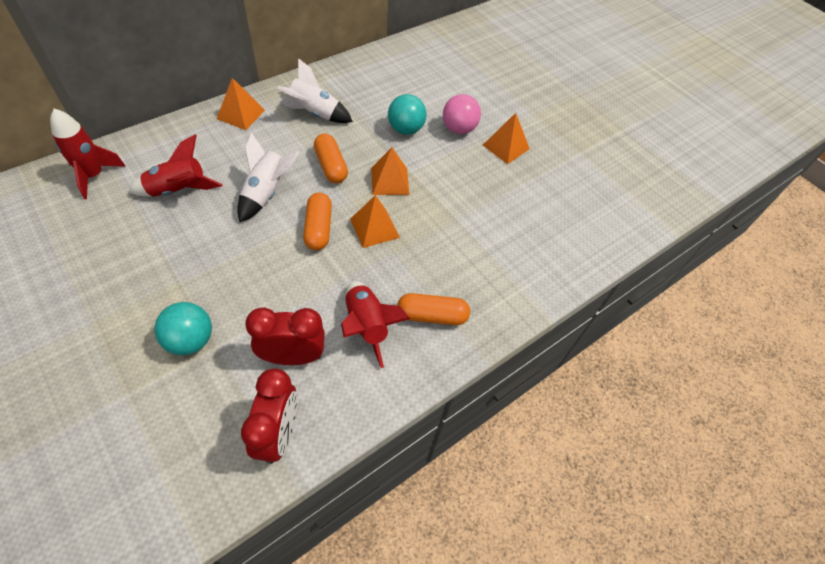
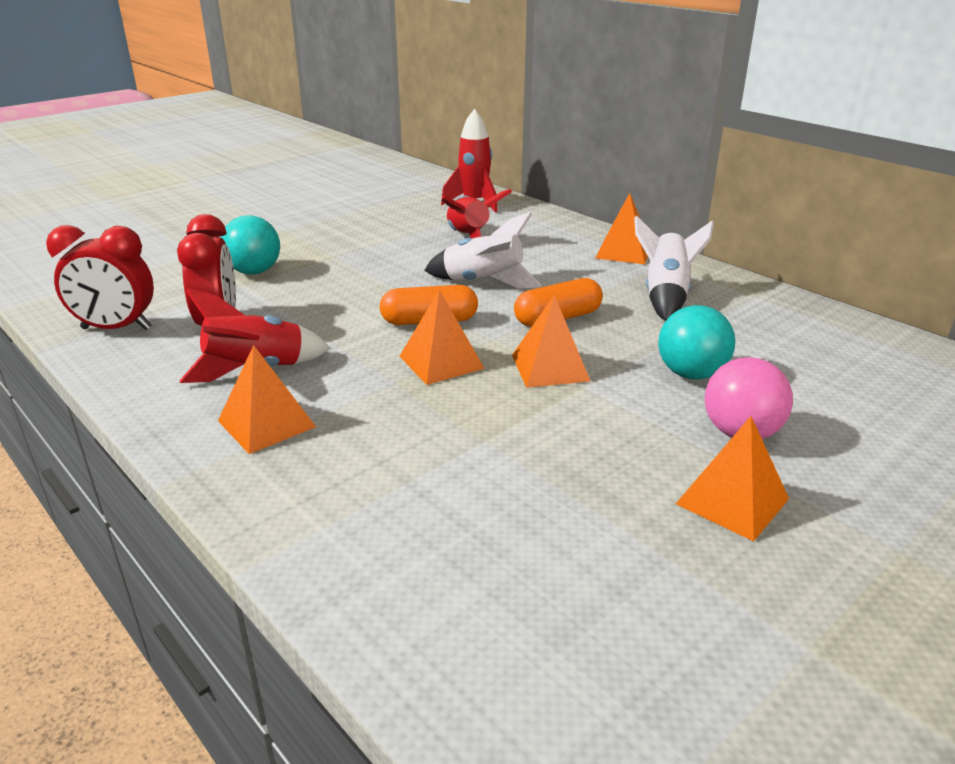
camera: 90 degrees right, 25 degrees down
(432, 315) = (267, 423): orange capsule -> orange pyramid

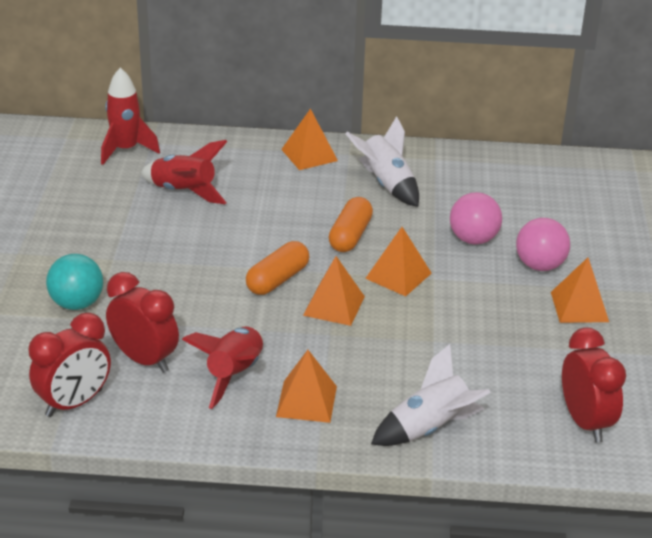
camera: 45 degrees left, 5 degrees up
(483, 283) = (260, 229): white rocket -> white rocket (430, 428)
(521, 646) = (585, 422): none -> red clock
(691, 374) = (473, 239): turquoise ball -> pink ball

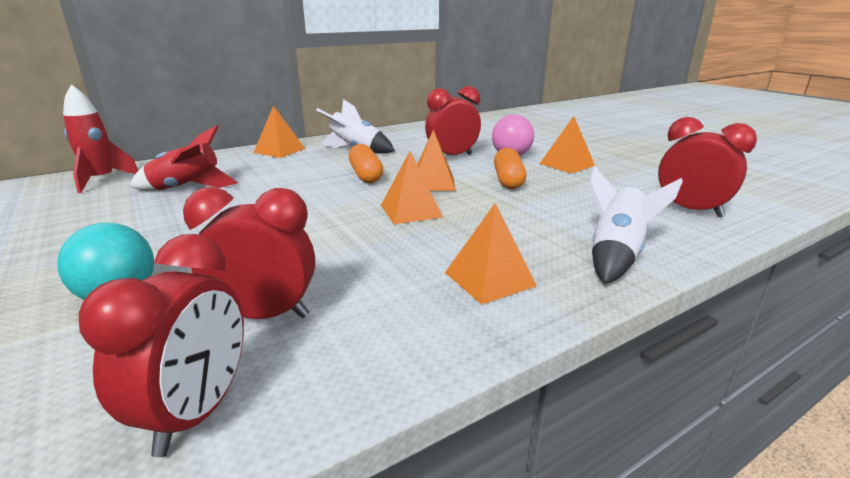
camera: 35 degrees left, 10 degrees down
(234, 374) = (388, 287): red rocket -> none
(277, 279) = (340, 211): orange capsule -> orange capsule (508, 180)
(473, 239) = (452, 156): pink ball -> red clock

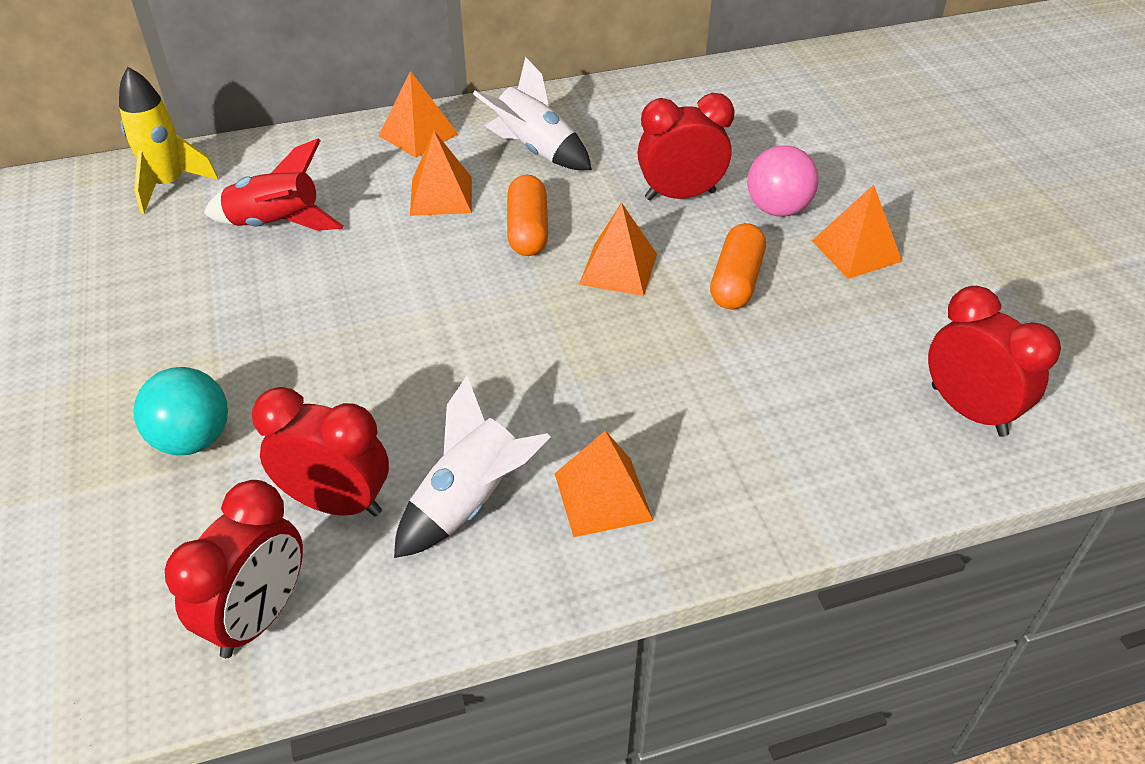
camera: 15 degrees right, 20 degrees up
(102, 180) = (168, 185): red rocket -> yellow rocket
(410, 211) = (560, 336): orange pyramid -> orange pyramid (441, 196)
(616, 255) = (788, 485): white rocket -> white rocket (470, 502)

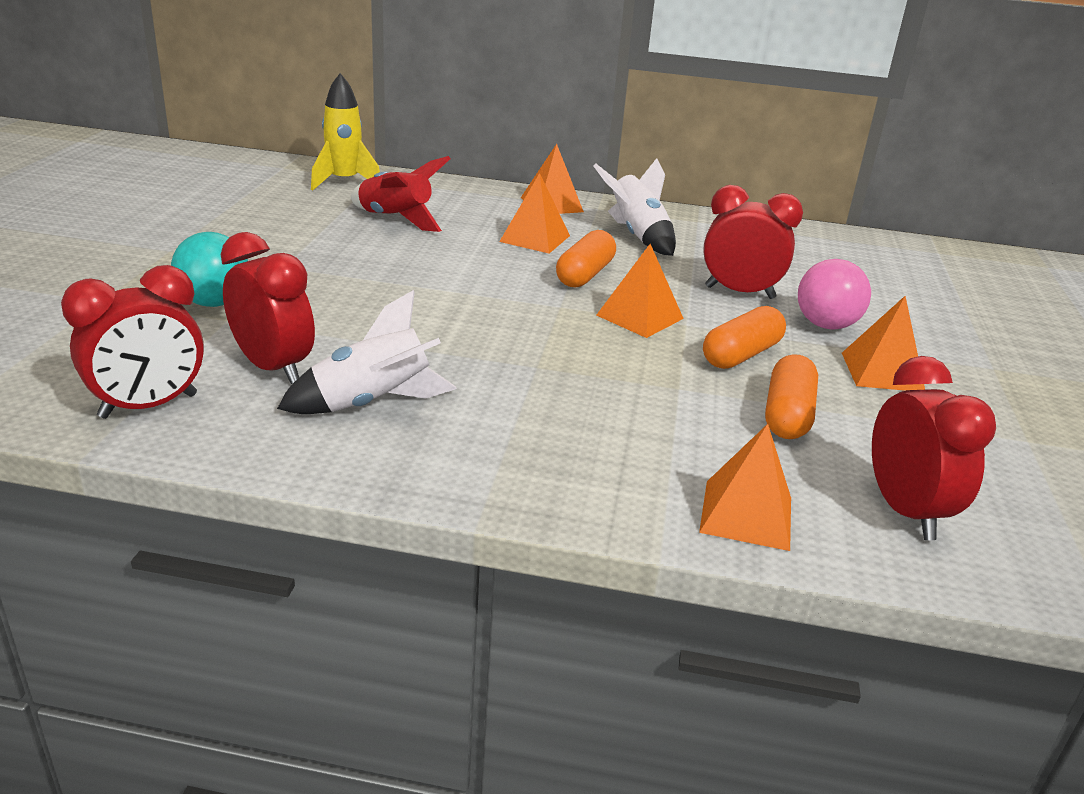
camera: 25 degrees right, 15 degrees down
(603, 496) = (484, 439): orange pyramid -> orange pyramid (746, 514)
(819, 341) = (787, 415): none -> orange capsule

